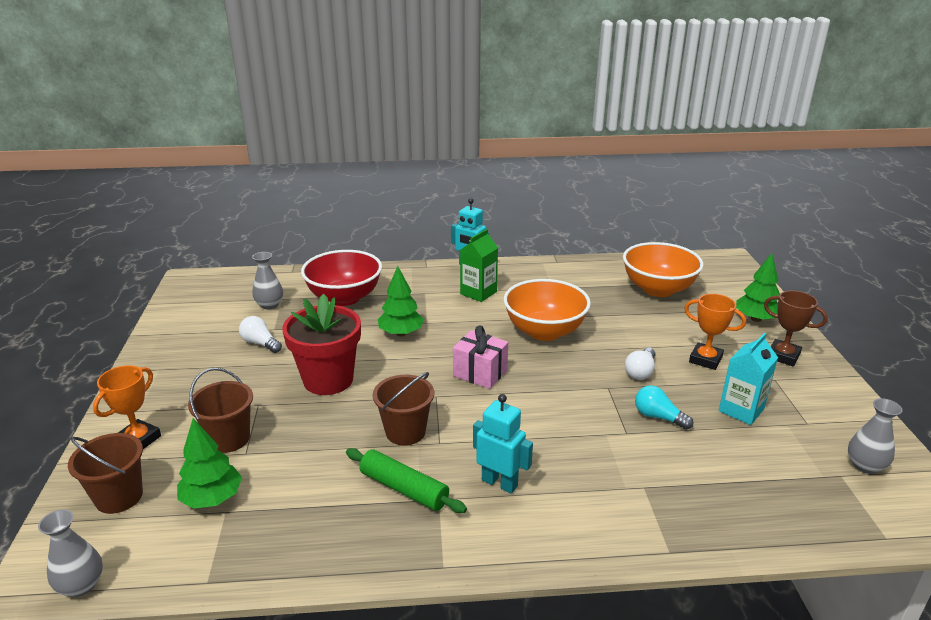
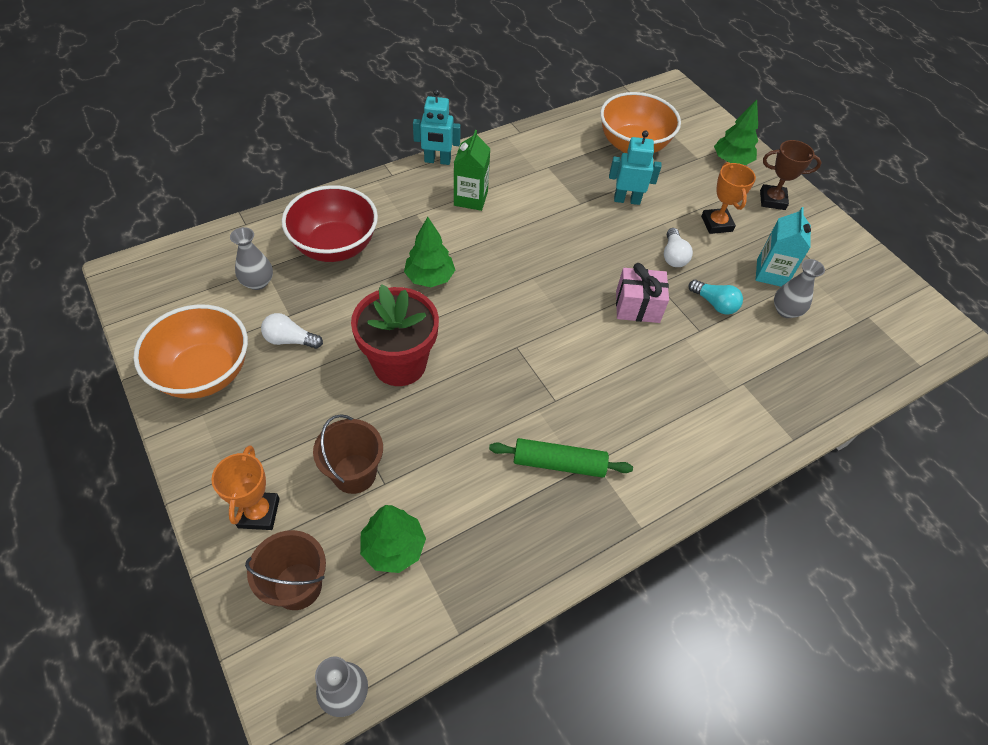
camera: 30 degrees left, 25 degrees up
(405, 432) = (517, 400): brown bucket -> none
(480, 373) = (539, 304): pink gift -> pink gift (637, 307)
(499, 483) = (633, 424): turquoise robot -> turquoise robot (627, 200)
(544, 331) = (564, 232): orange bowl -> orange bowl (204, 373)
(658, 417) = (714, 304): turquoise light bulb -> turquoise light bulb turned 150 degrees counterclockwise
(705, 359) = (716, 224): orange trophy -> orange trophy turned 75 degrees clockwise
(865, 466) = (879, 301): grey vase -> grey vase (786, 310)

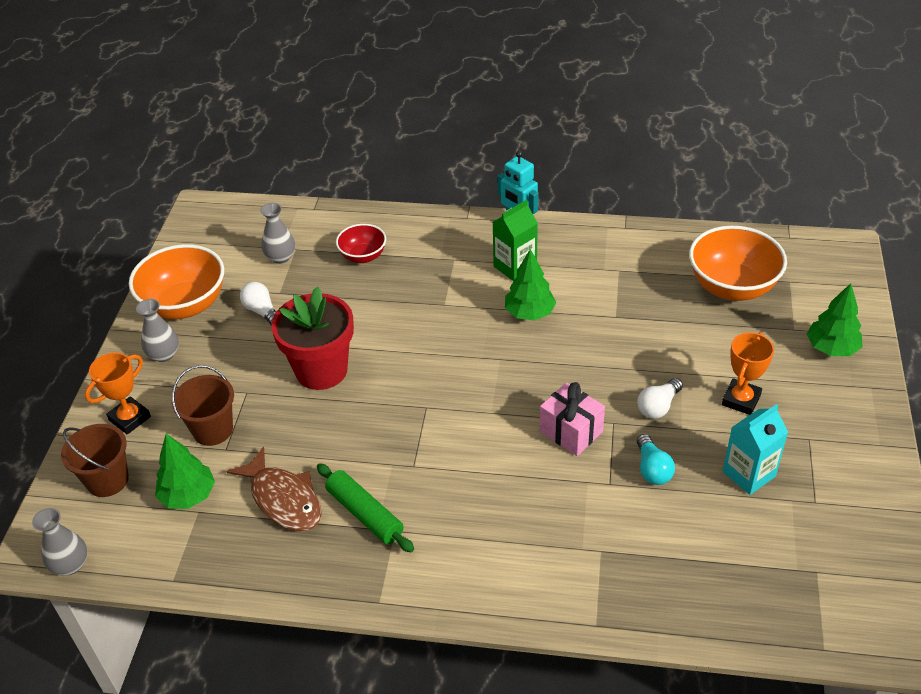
camera: 45 degrees right, 10 degrees down
(335, 246) = (363, 256): red bowl -> red bowl, size x0.56
(430, 278) = (412, 316): green tree -> green tree (529, 313)
(481, 495) = (283, 499): none -> brown fish
(627, 200) = (667, 334): turquoise robot -> none
(772, 200) = (836, 407): brown trophy -> none
(786, 310) = (724, 515): grey vase -> grey vase (164, 354)

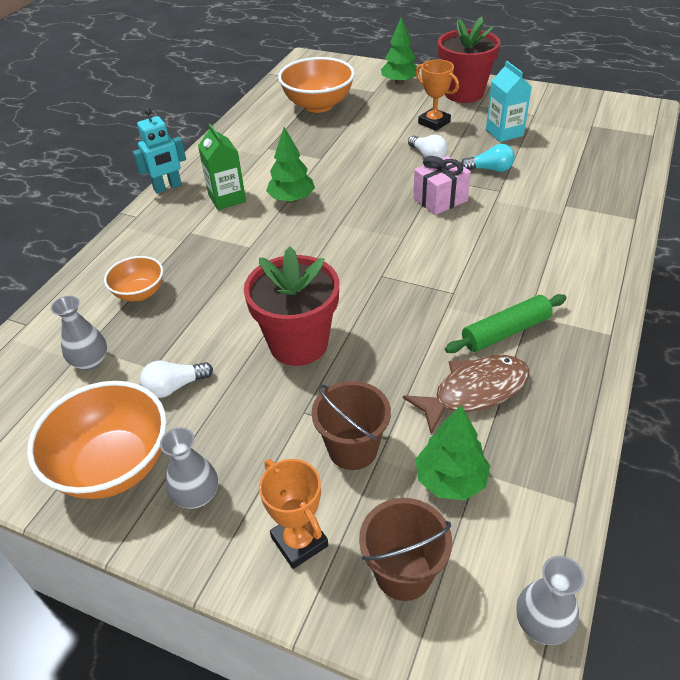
camera: 75 degrees left, 0 degrees up
(363, 256) = (140, 293): red bowl -> orange bowl
(836, 418) = (464, 93): none -> red flower pot

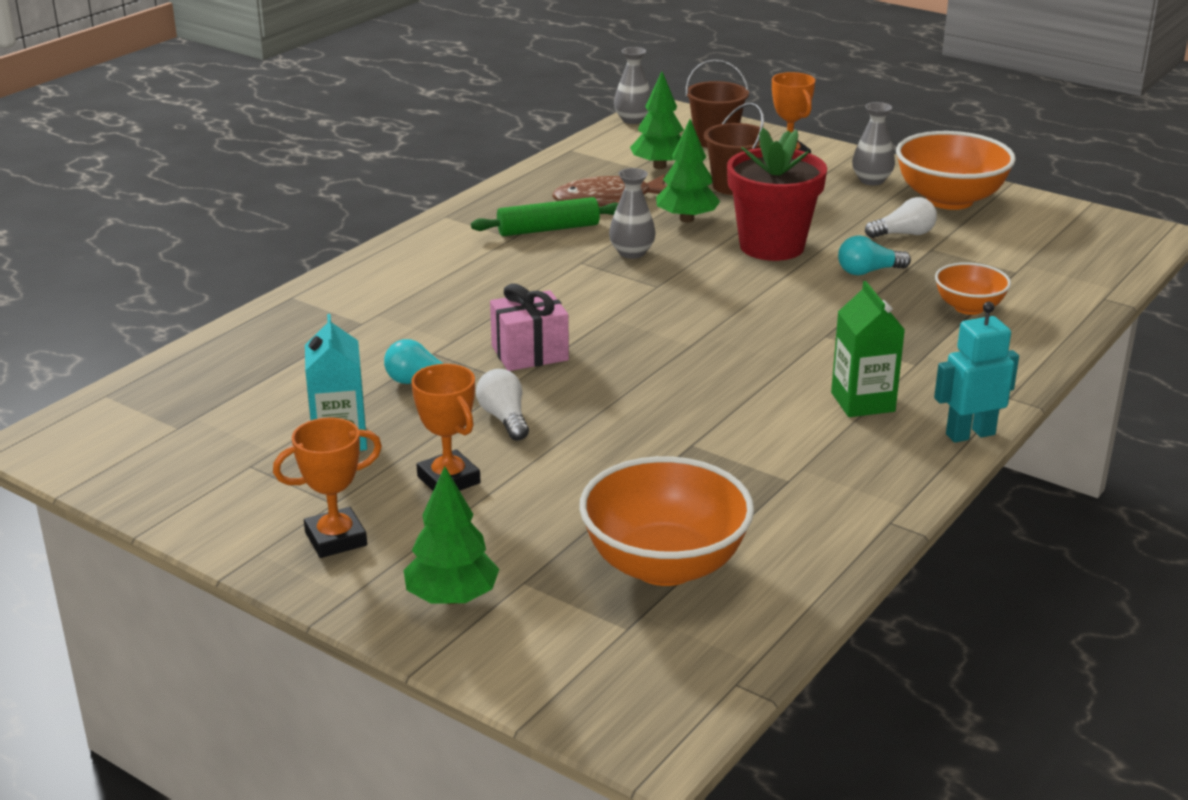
camera: 170 degrees left, 15 degrees down
(90, 361) = (1004, 260): grey vase -> grey vase (632, 253)
(214, 323) = (868, 271): none -> turquoise light bulb
(291, 199) = (756, 385): green tree -> green tree (686, 219)
(464, 93) = (336, 539): red flower pot -> orange trophy

